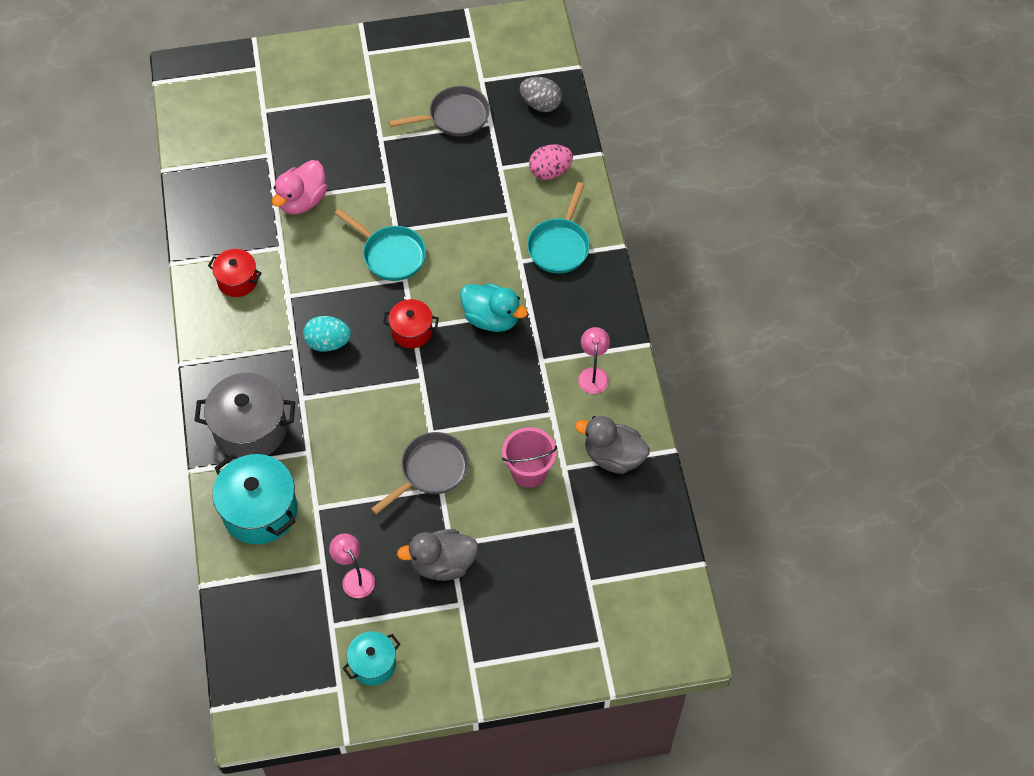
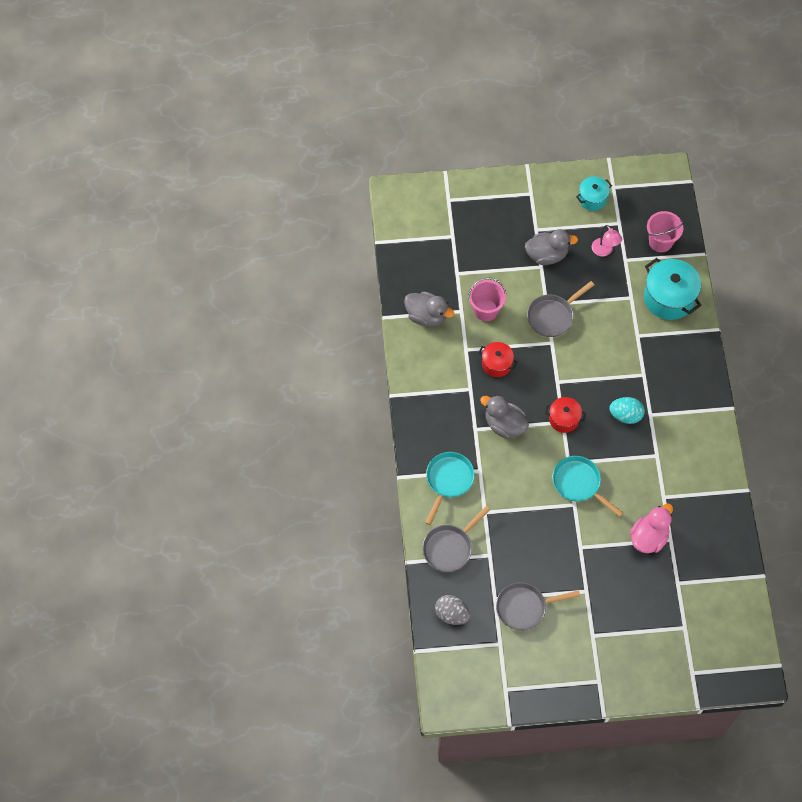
camera: 175 degrees left, 5 degrees up
(237, 280) = (695, 471): red pot -> red pot (496, 364)
(250, 429) = (678, 355): grey pot -> none
(267, 599) = (660, 242): none -> pink bucket
(491, 318) = (504, 425): turquoise duck -> grey duck
(550, 171) = (450, 548): pink egg -> grey pan
(593, 374) = (434, 375): pink lamp -> none

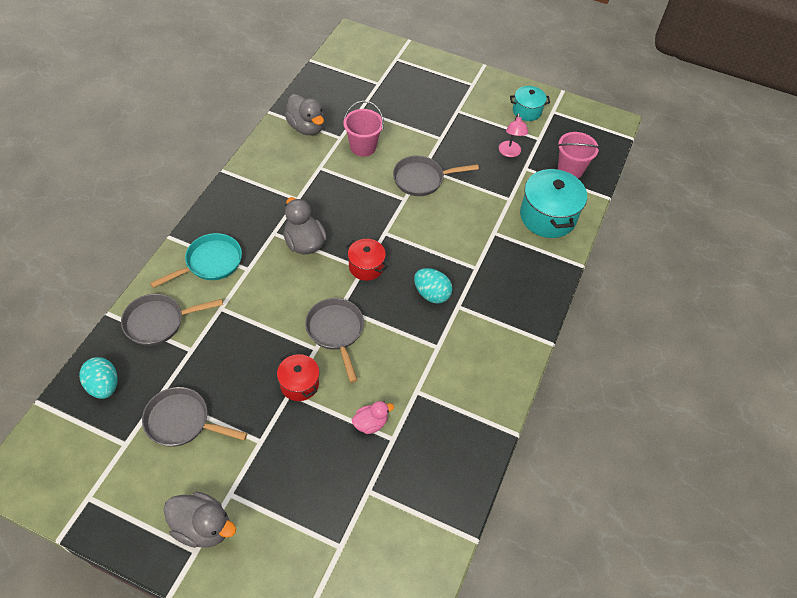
camera: 25 degrees right, 10 degrees down
(451, 614) = (104, 386): grey egg -> turquoise egg
(496, 364) = (338, 191): red pot -> red pot (299, 384)
(547, 255) = (453, 132): grey duck -> grey duck (203, 527)
(579, 483) = (336, 331): turquoise pan -> grey pan
(649, 537) = (370, 423): pink duck -> pink duck, size x0.61

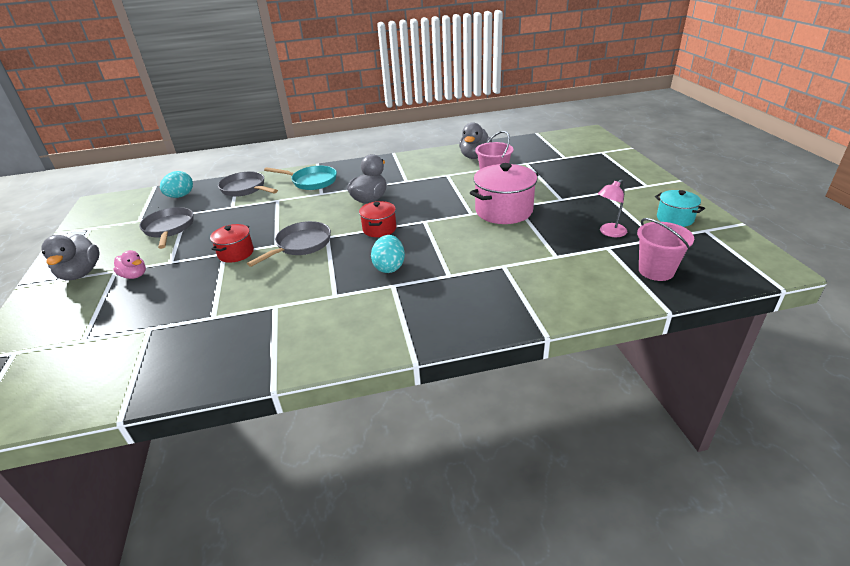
camera: 60 degrees right, 20 degrees down
(370, 423) = (221, 299): pink duck -> pink duck (134, 275)
(422, 179) = (503, 211): grey pan -> pink pot
(547, 216) = (572, 285): turquoise pot -> none

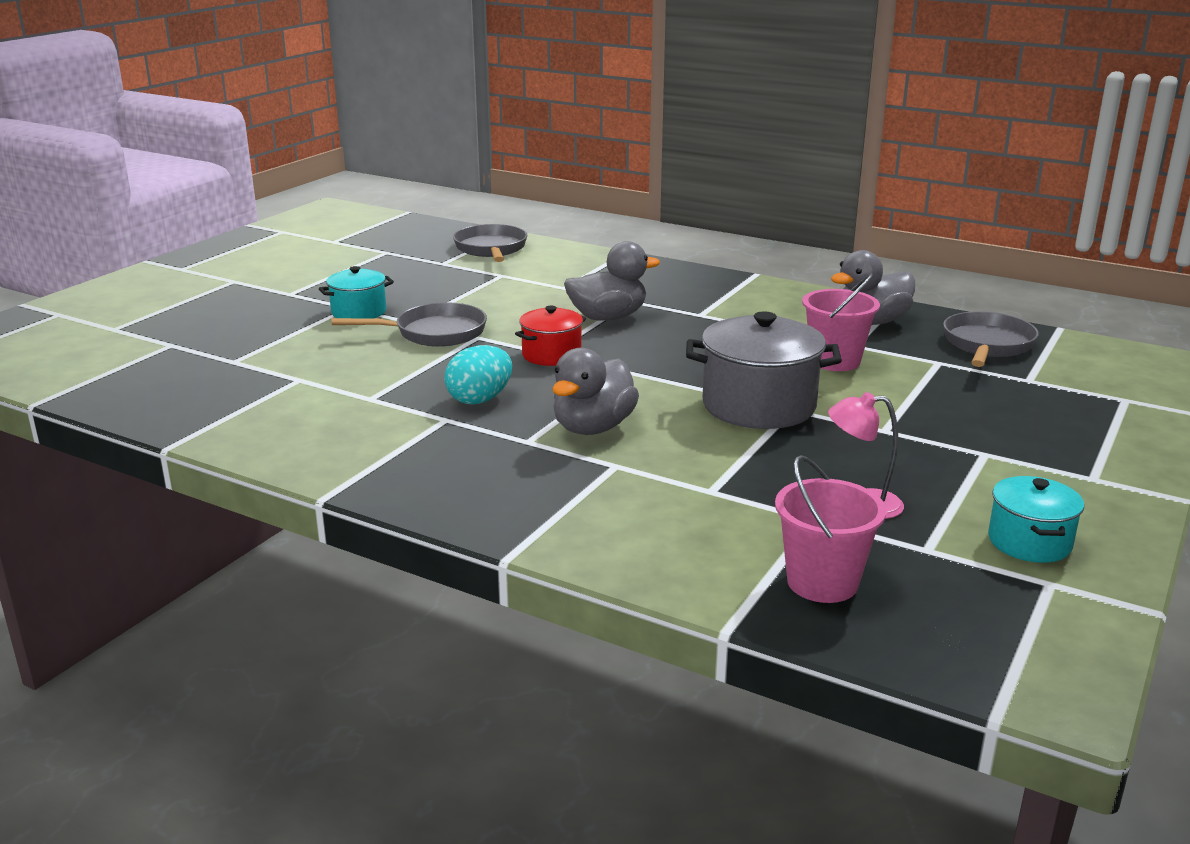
camera: 40 degrees right, 10 degrees down
(81, 273) = (205, 271): grey duck -> grey duck (593, 428)
(134, 275) = (240, 292): pink duck -> none
(169, 229) = (344, 261): grey pan -> grey pan (987, 345)
(180, 196) = (413, 232): turquoise egg -> none
(236, 253) = (359, 312): red pot -> turquoise pot
(311, 181) = (580, 269): turquoise pan -> none
(503, 211) = (759, 406): pink pot -> grey pot

